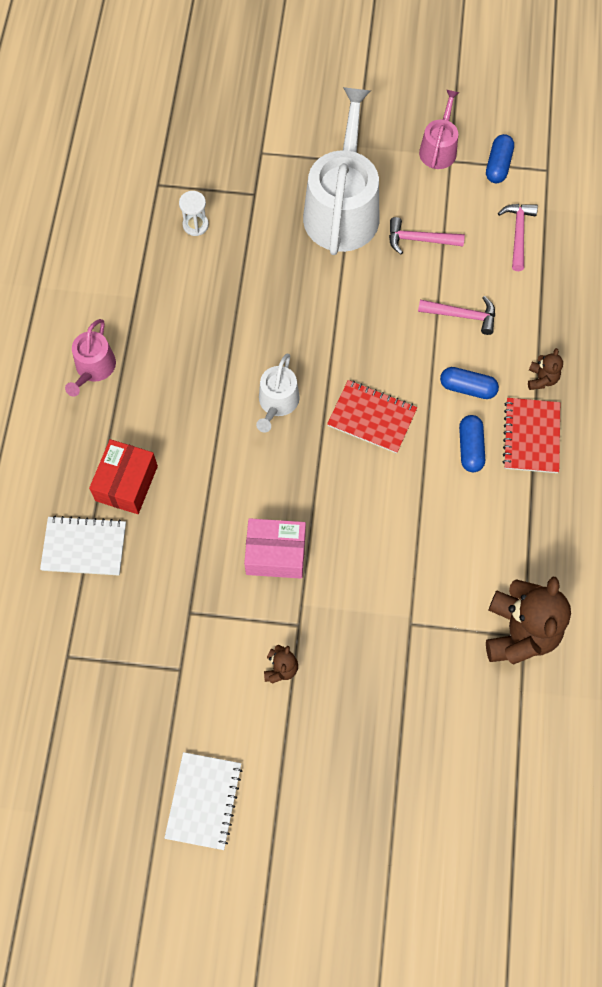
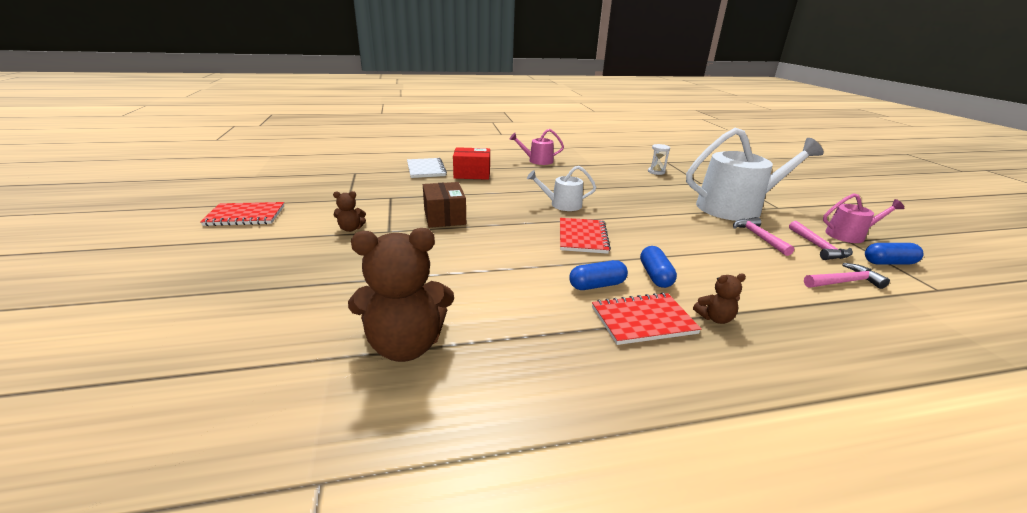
camera: 70 degrees right, 40 degrees down
(203, 801) = (245, 216): white notebook -> red notebook
(275, 554) = (444, 217): pink box -> brown box
(462, 315) = (721, 264): pink hammer -> pink hammer (818, 247)

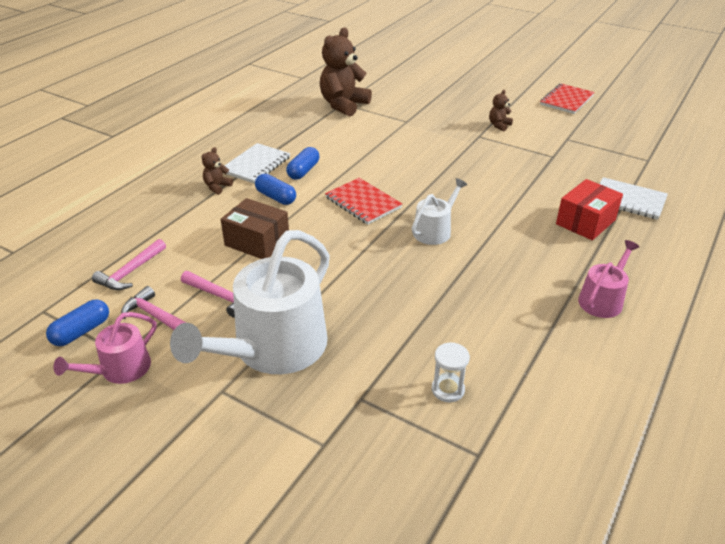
camera: 135 degrees right, 10 degrees up
(444, 217) = (479, 163): brown box -> brown box (257, 242)
(643, 320) = (256, 165): red notebook -> white notebook

